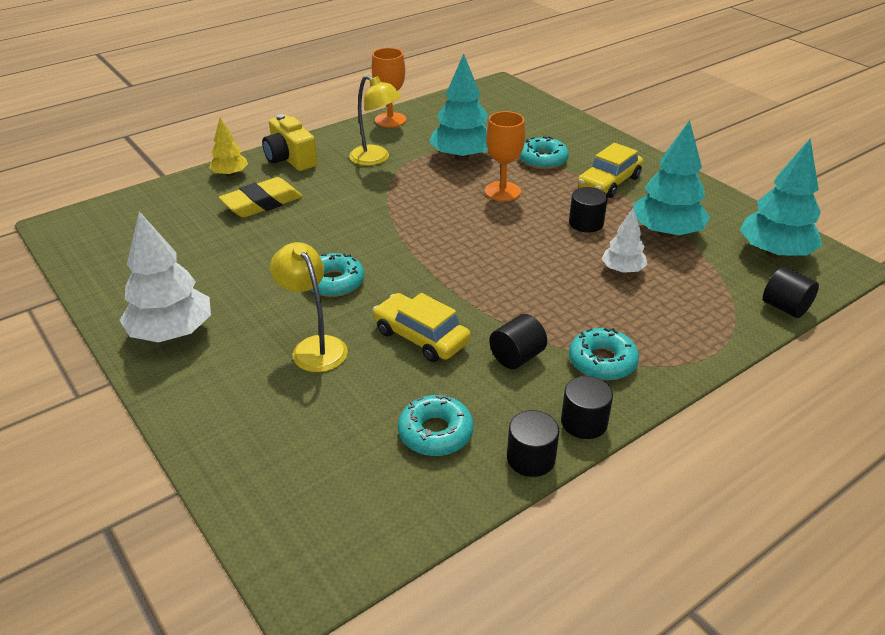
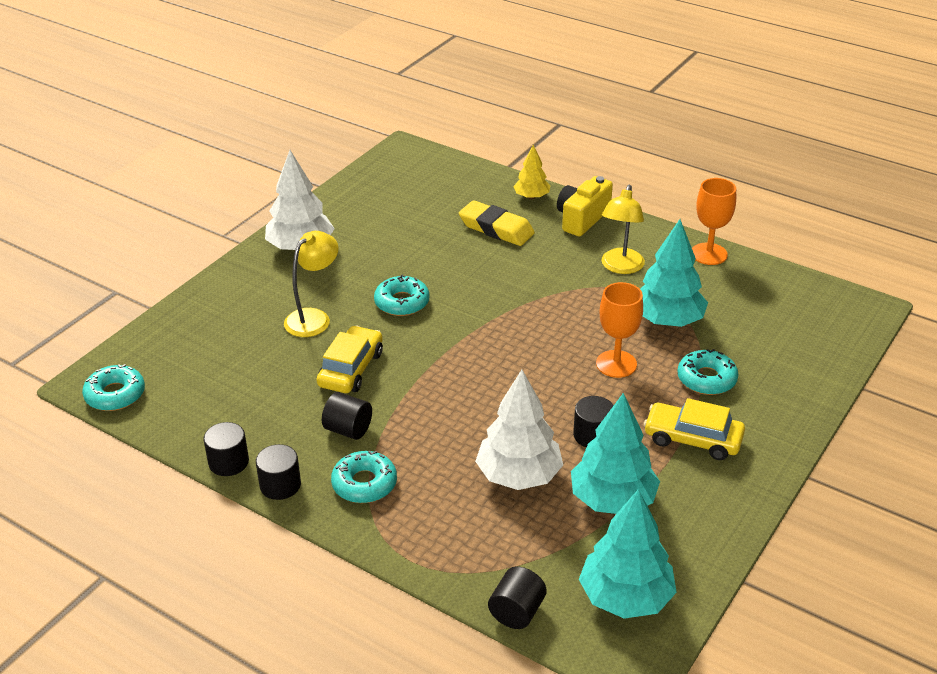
camera: 70 degrees right, 0 degrees up
(435, 433) = (240, 405): turquoise donut -> turquoise donut (115, 395)
(622, 270) = (519, 476): white tree -> white tree, size x1.77

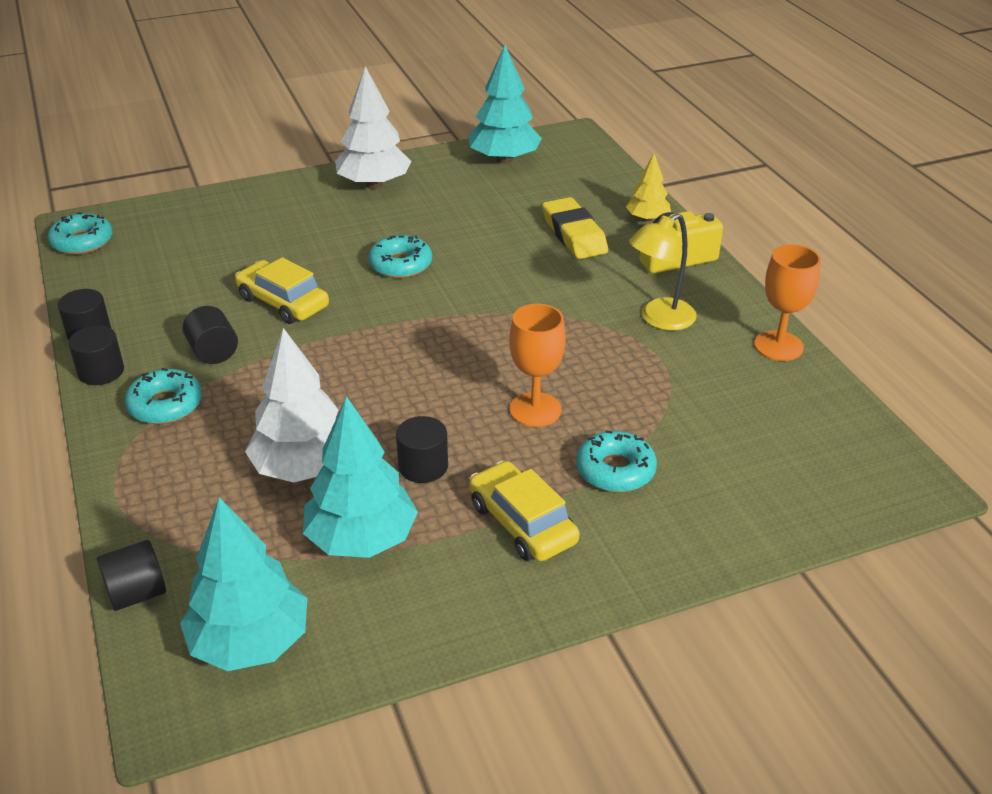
camera: 35 degrees right, 0 degrees up
(314, 318) = (309, 246): yellow lamp -> none
(351, 369) = (283, 302): yellow car -> yellow car turned 105 degrees counterclockwise
(667, 320) = (645, 392): turquoise tree -> turquoise tree (504, 160)

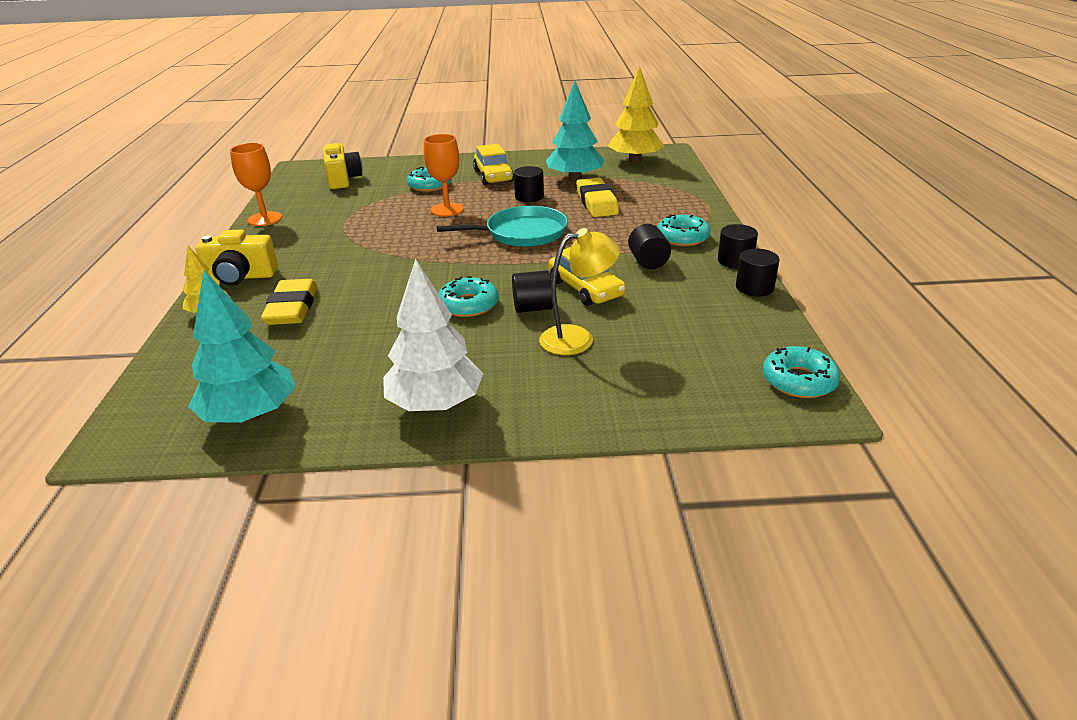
camera: 160 degrees left, 5 degrees down
(137, 593) = (688, 175): black cylinder -> black cylinder (533, 308)
(250, 642) = (635, 161): turquoise tree -> yellow tree
(304, 468) = (596, 203): white tree -> yellow eraser
(394, 377) = (522, 233): none -> turquoise pan
(659, 319) = (314, 241): yellow lamp -> yellow lamp (577, 338)
(786, 462) = (343, 179): none -> yellow camera

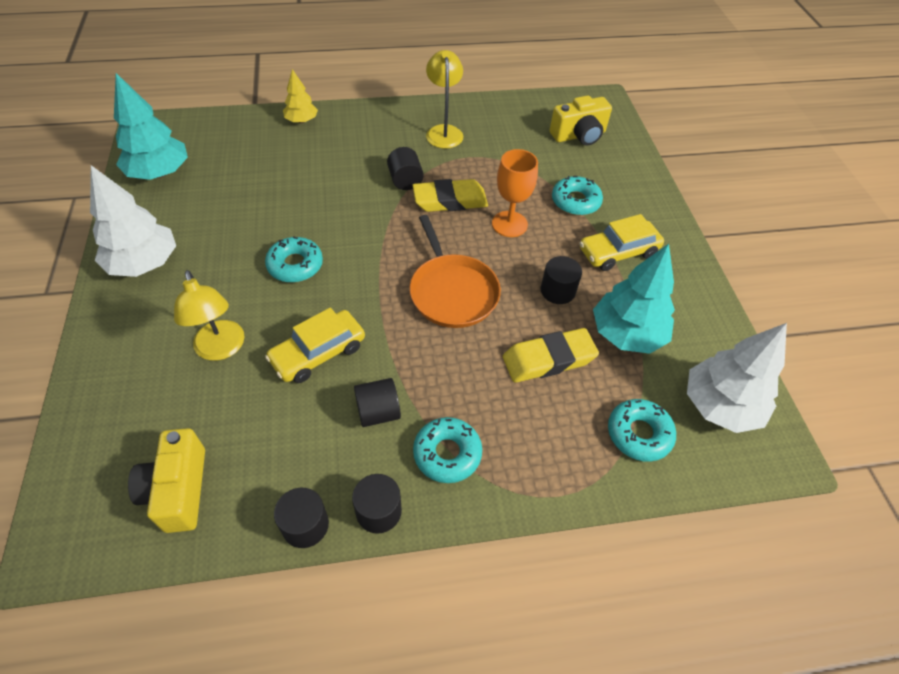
camera: 80 degrees right, 20 degrees up
(241, 277) = (359, 121): yellow camera -> yellow camera (178, 490)
(265, 219) = (473, 107): orange goblet -> none
(292, 308) = (303, 160): yellow eraser -> yellow eraser (450, 201)
(295, 233) = (444, 131): none -> yellow lamp
(522, 233) = (452, 292): turquoise pan -> orange pan
(533, 308) = (283, 312): black cylinder -> black cylinder (405, 181)
(635, 161) = (720, 406): yellow tree -> white tree
(799, 381) = (102, 540): turquoise donut -> turquoise donut (639, 434)

